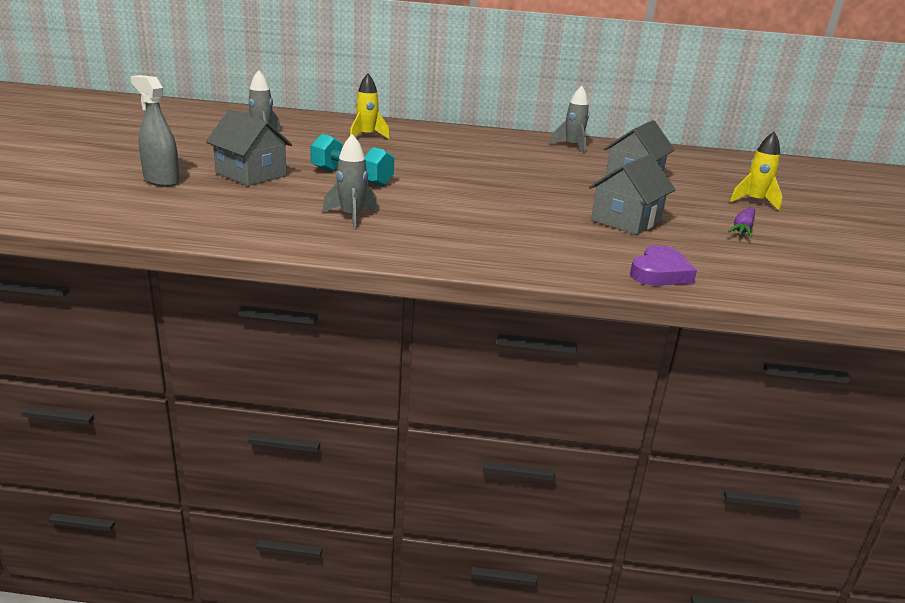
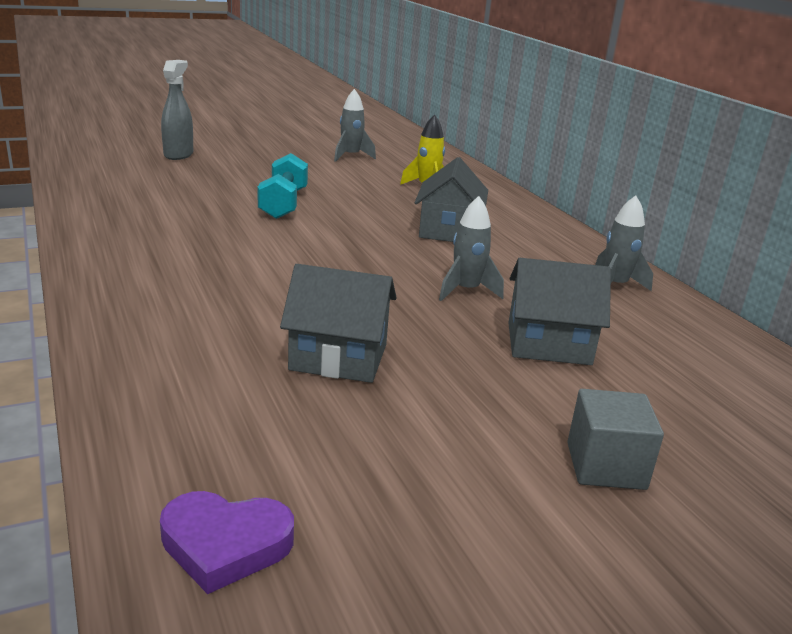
camera: 60 degrees right, 0 degrees up
(251, 174) = (235, 173): grey house -> grey house (448, 230)
(351, 217) = (169, 222): grey rocket -> grey rocket (466, 291)
(660, 273) = (155, 401): purple heart -> purple heart (225, 544)
(742, 229) = (430, 460): purple carrot -> none
(754, 202) = (605, 466): yellow rocket -> grey cube

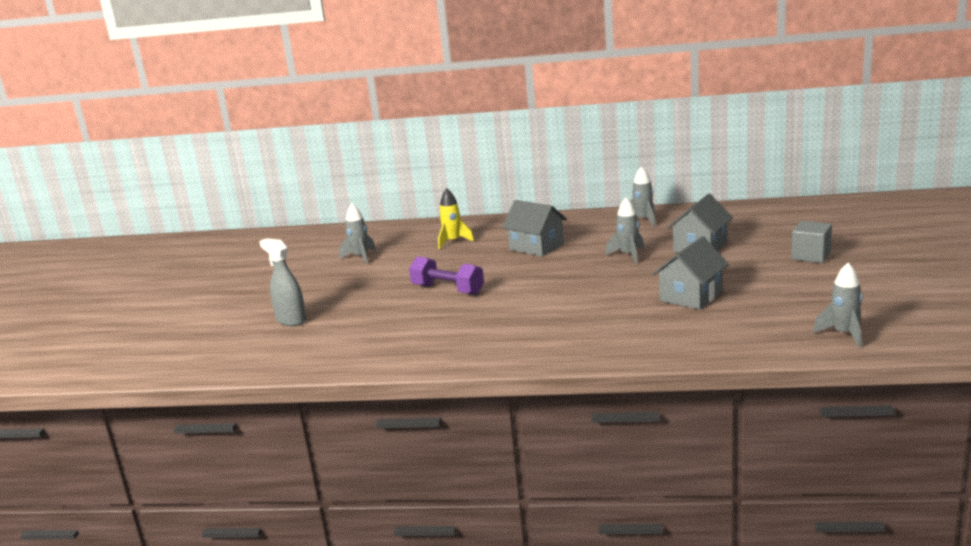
camera: 55 degrees left, 5 degrees down
(225, 544) = (844, 334): purple heart -> grey rocket
(283, 204) = (448, 290): turquoise dumbbell -> purple dumbbell

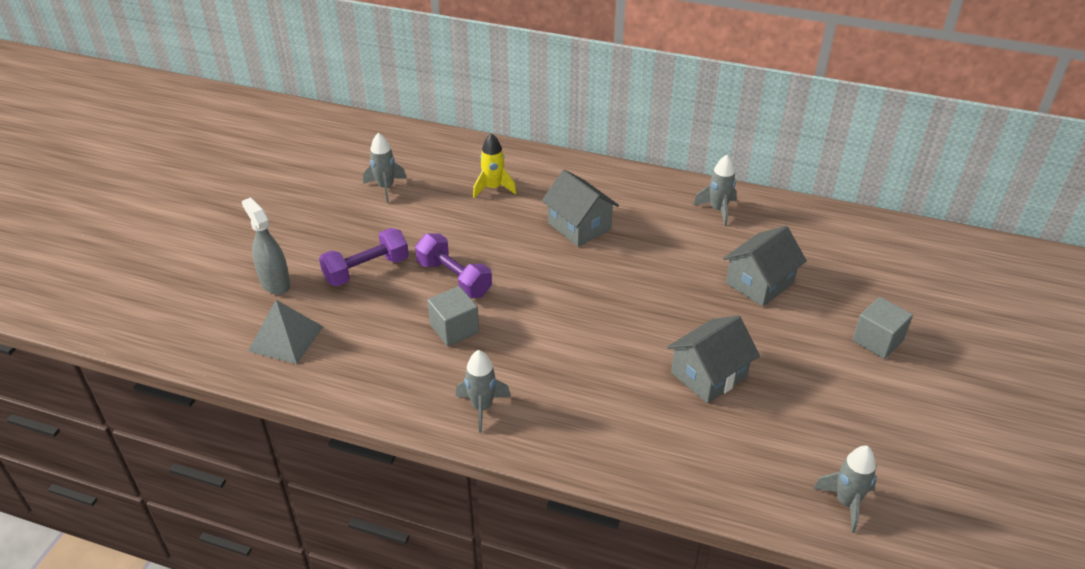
camera: 10 degrees right, 20 degrees up
(318, 346) = (286, 338): none -> grey pyramid
(369, 299) = (366, 270): none -> purple dumbbell
(464, 314) = (454, 329): none -> grey cube
(628, 255) = (672, 274): grey rocket -> grey rocket (482, 407)

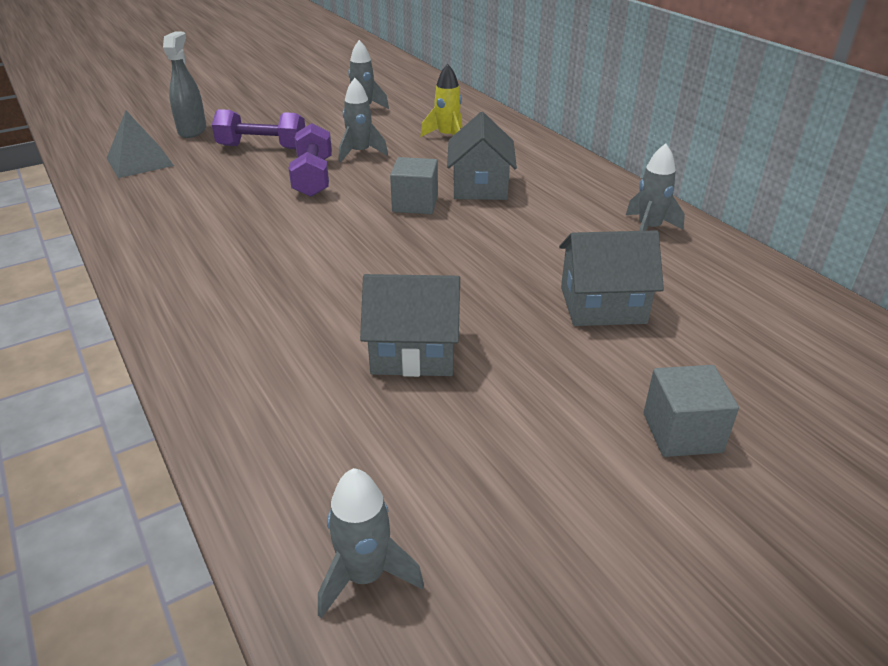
camera: 40 degrees right, 5 degrees down
(454, 329) = (255, 207): grey cube -> grey cube (415, 204)
(482, 407) = (178, 266): grey rocket -> grey rocket (360, 153)

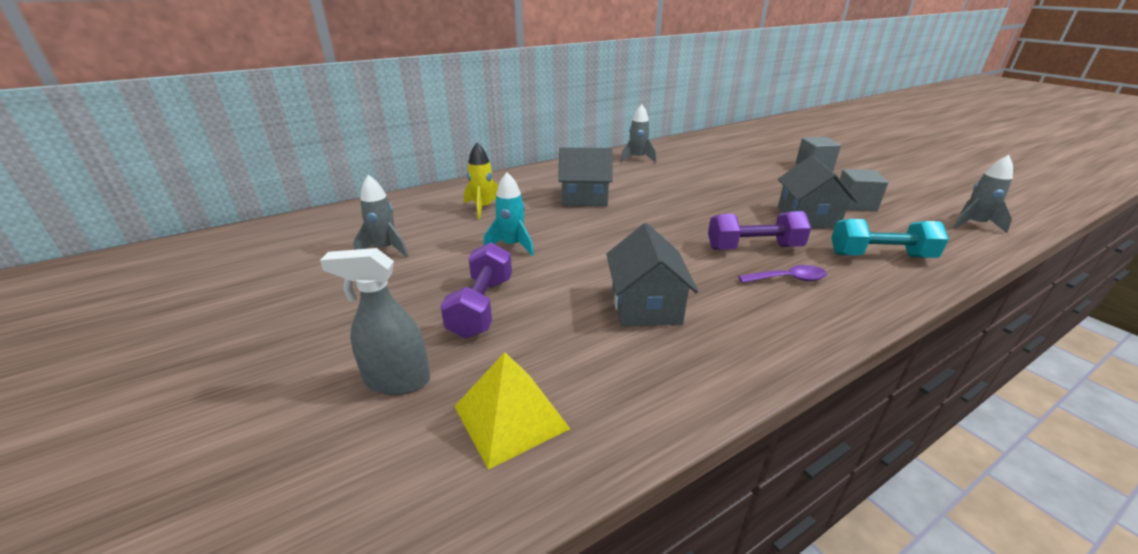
camera: 90 degrees left, 5 degrees down
(139, 162) = (511, 417): grey pyramid -> yellow pyramid
(247, 292) = (788, 279): none -> purple spoon
(276, 386) = (880, 256): none -> turquoise dumbbell
(313, 177) = (568, 266): purple dumbbell -> purple dumbbell (754, 248)
(360, 153) = (512, 245): grey rocket -> turquoise rocket
(415, 204) = (618, 219): grey cube -> grey cube (855, 204)
(602, 305) = (725, 173): grey house -> grey house (645, 305)

